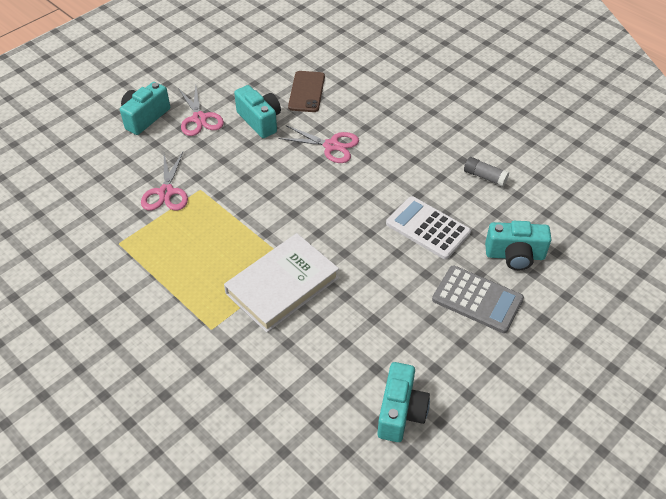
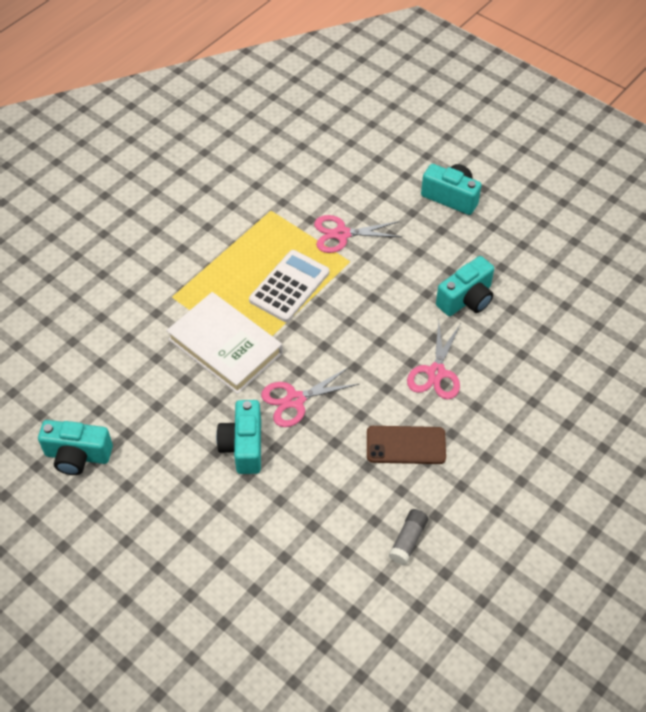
camera: 85 degrees right, 5 degrees up
(199, 119) = (458, 244): pink scissors -> pink scissors (295, 400)
(306, 92) = (529, 339): brown phone -> brown phone (406, 445)
(428, 228) = (315, 477): white calculator -> white calculator (289, 286)
(477, 299) = (214, 527): grey calculator -> none
(515, 255) = (280, 569): turquoise camera -> turquoise camera (243, 446)

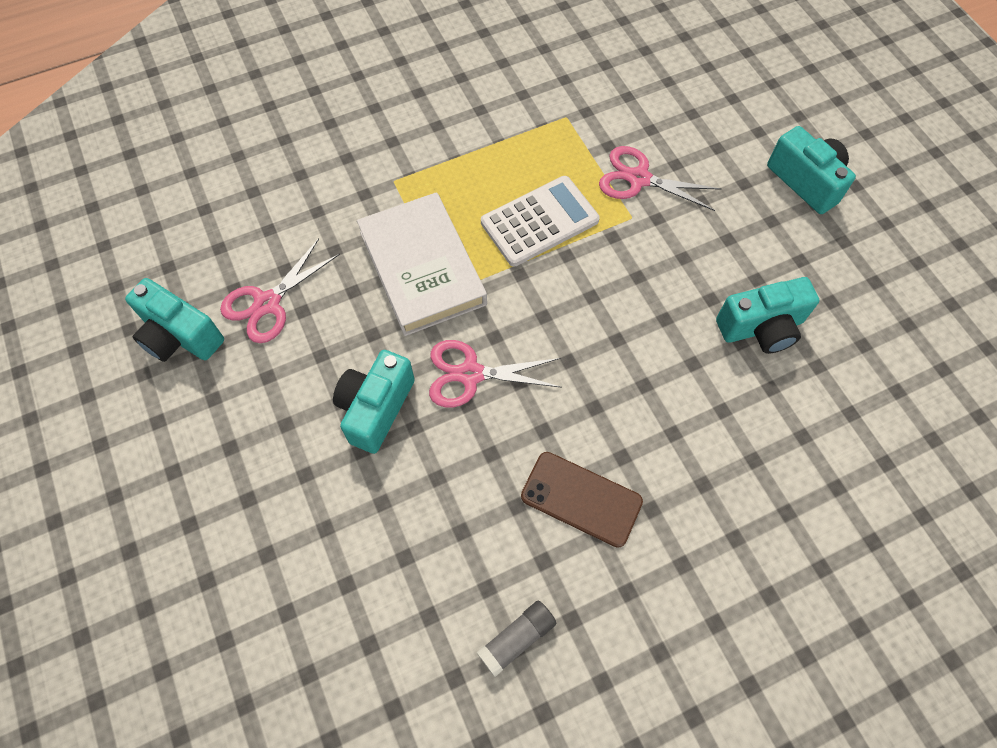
camera: 25 degrees right, 10 degrees up
(436, 373) = (671, 414): pink scissors -> pink scissors (267, 303)

